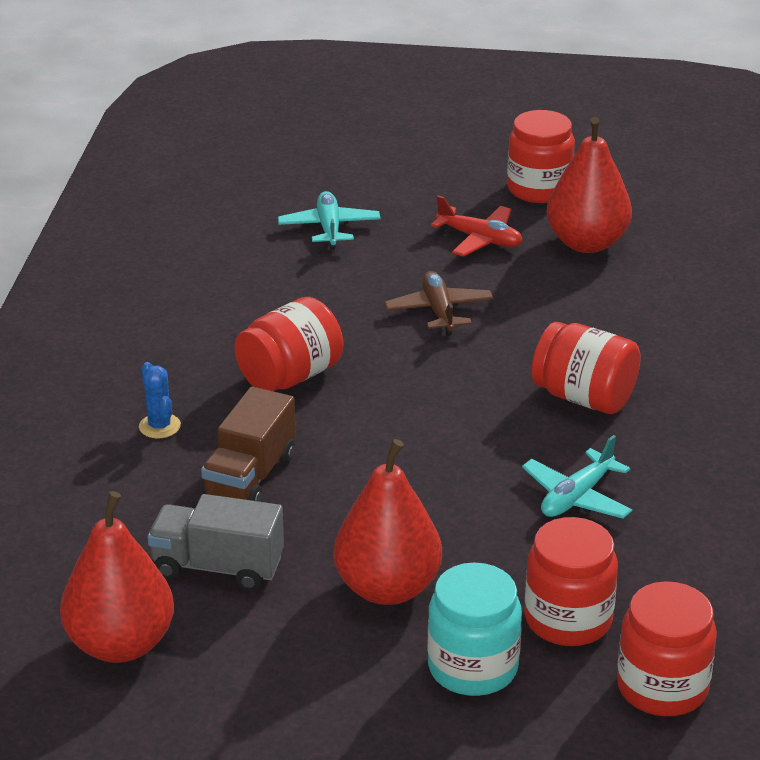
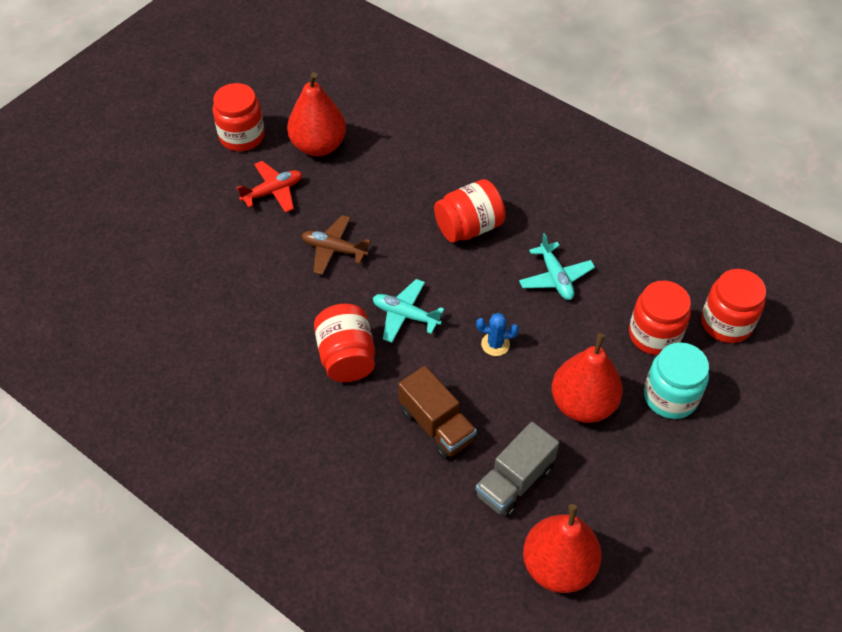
camera: 60 degrees left, 20 degrees up
(159, 426) = (350, 452): blue cactus -> blue cactus (495, 344)
(329, 228) = (195, 259): turquoise plane -> turquoise plane (405, 315)

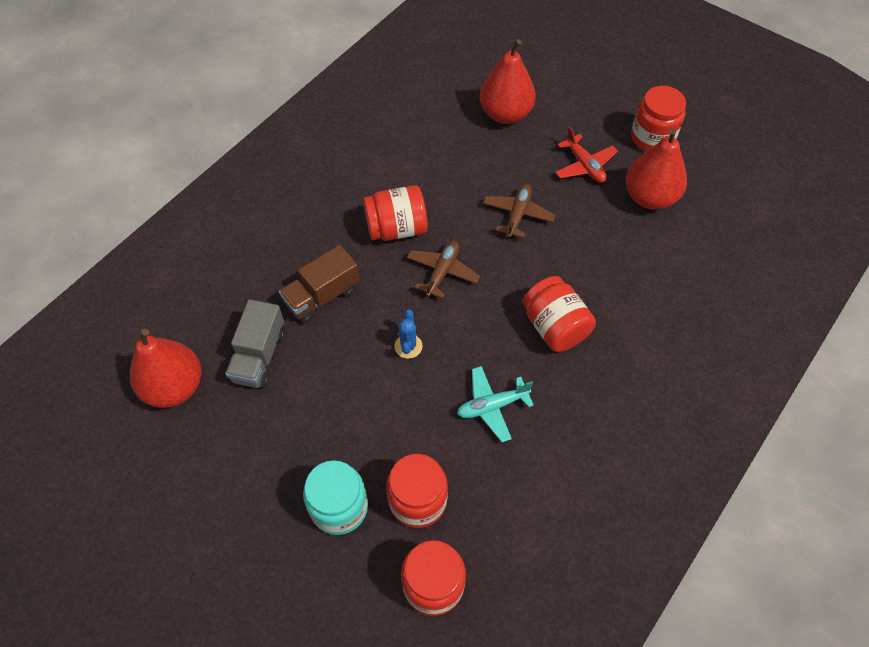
camera: 90 degrees right, 5 degrees up
(405, 315) = (442, 272): turquoise plane -> brown plane
(514, 481) = (259, 356): grey truck -> grey truck turned 120 degrees counterclockwise
(583, 404) = (336, 420): red pear -> red pear (505, 114)

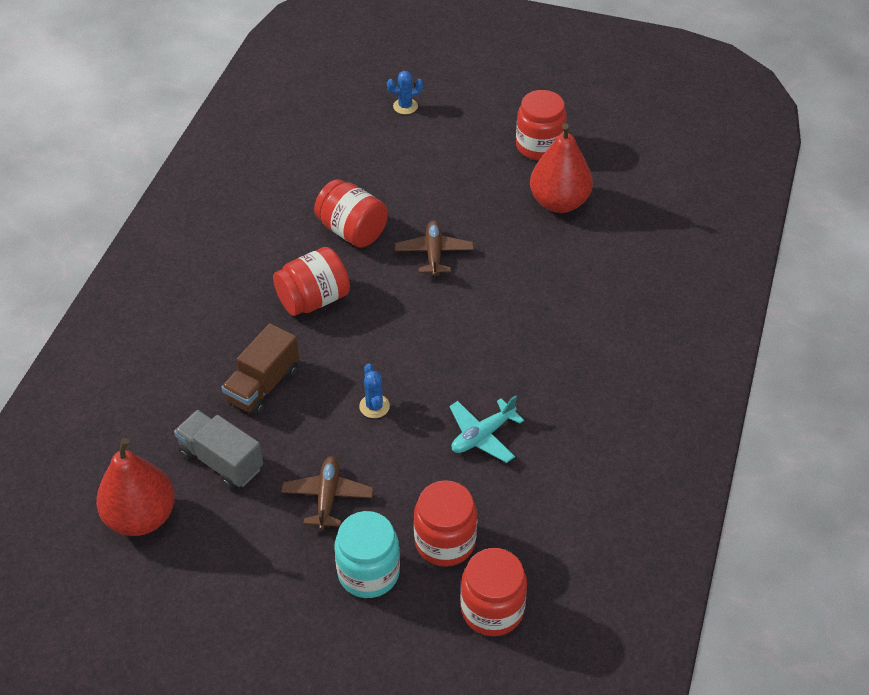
camera: 20 degrees left, 10 degrees down
(259, 356) = (221, 461): grey truck -> grey truck turned 135 degrees clockwise
(442, 272) = (379, 328): brown plane -> brown plane (327, 497)
(505, 114) = (380, 160): red pear -> none
(546, 69) = (405, 106): none -> blue cactus
(554, 327) = (514, 346): red jar -> red jar (352, 231)
(584, 165) = (482, 189): red plane -> none

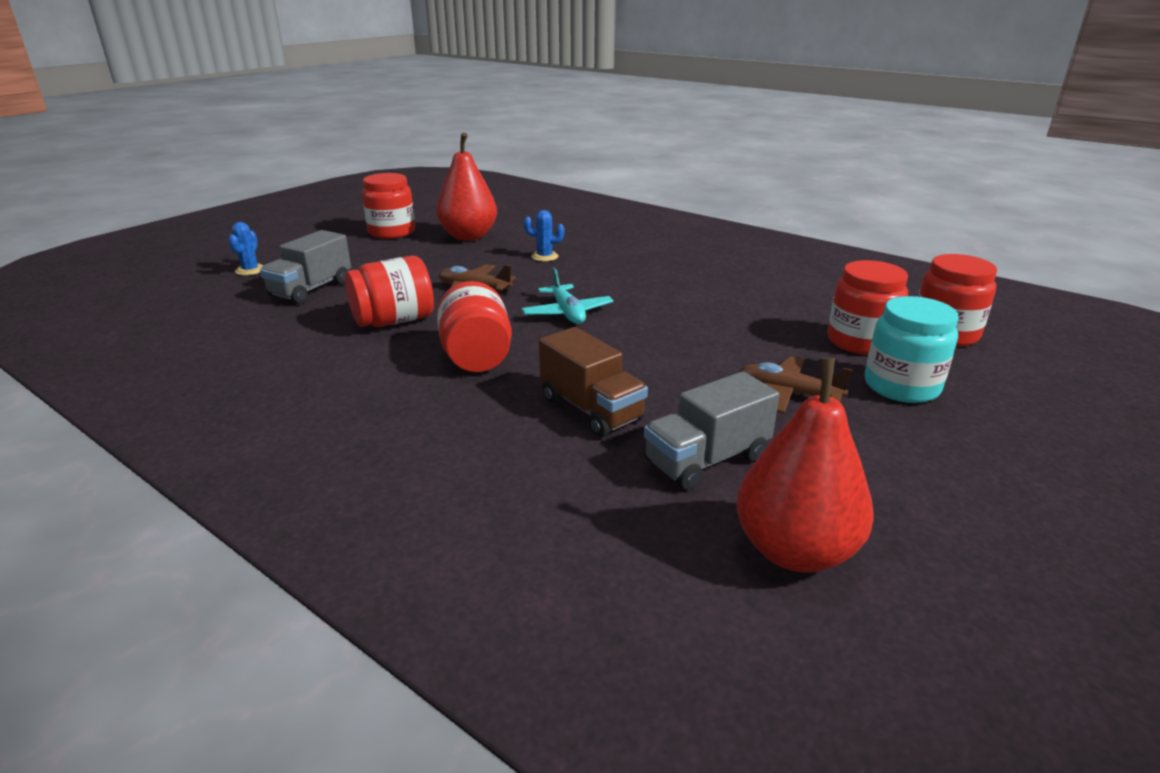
camera: 70 degrees left, 20 degrees down
(374, 406) = (664, 348): blue cactus -> blue cactus (544, 256)
(386, 158) = (311, 289): none -> grey truck
(482, 435) = (728, 305): turquoise plane -> turquoise plane (567, 313)

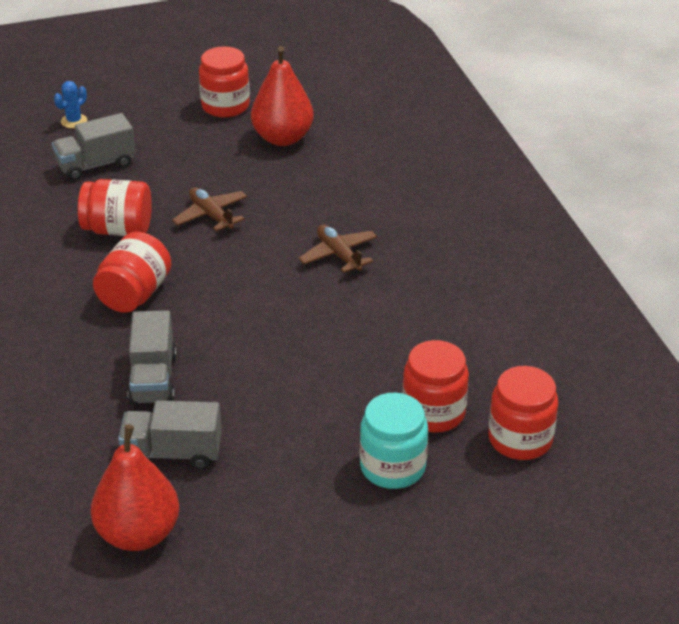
camera: 35 degrees right, 10 degrees up
(544, 256) = (314, 195): blue cactus -> none
(567, 313) = (248, 276): turquoise plane -> none
(591, 409) = (153, 378): brown truck -> grey truck
(788, 394) = (300, 431): brown plane -> brown plane (339, 255)

